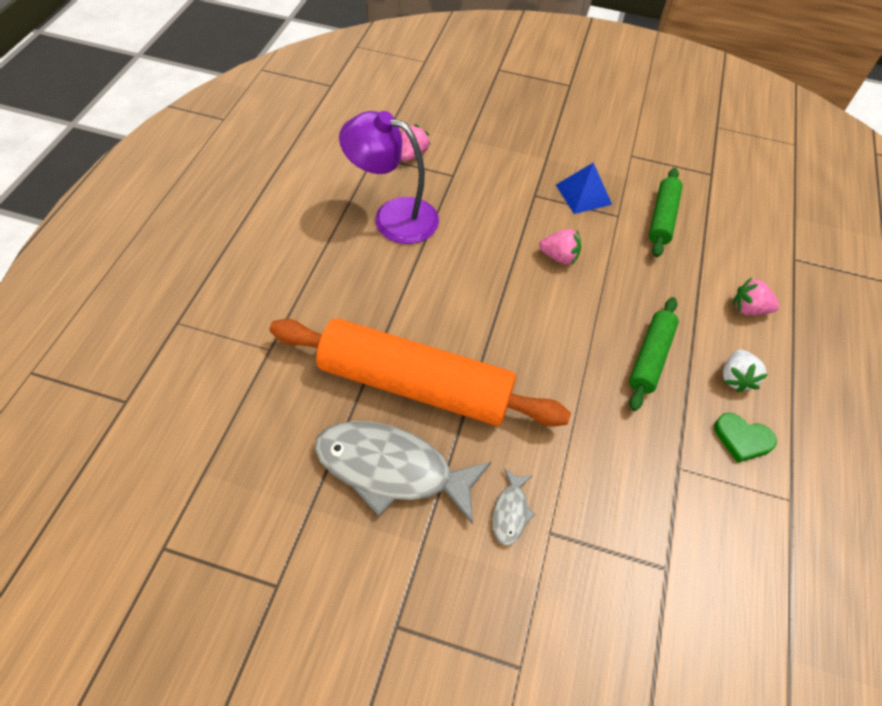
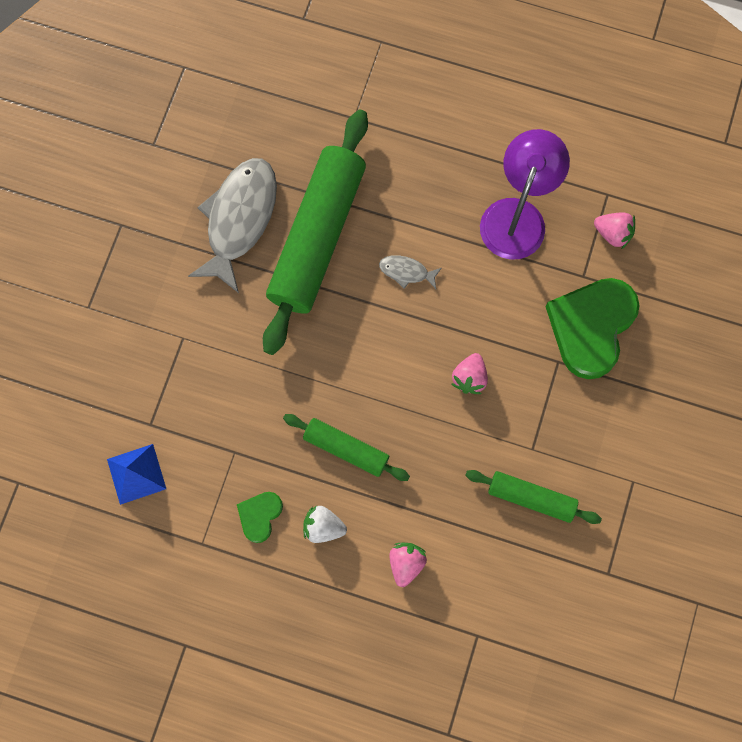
camera: 95 degrees right, 20 degrees up
(415, 384) = (318, 237): orange rolling pin -> green rolling pin
(500, 172) = (591, 327): none -> green heart
(510, 512) = (200, 309): grey fish -> grey fish (406, 272)
(583, 194) = (562, 415): blue pyramid -> blue pyramid (136, 473)

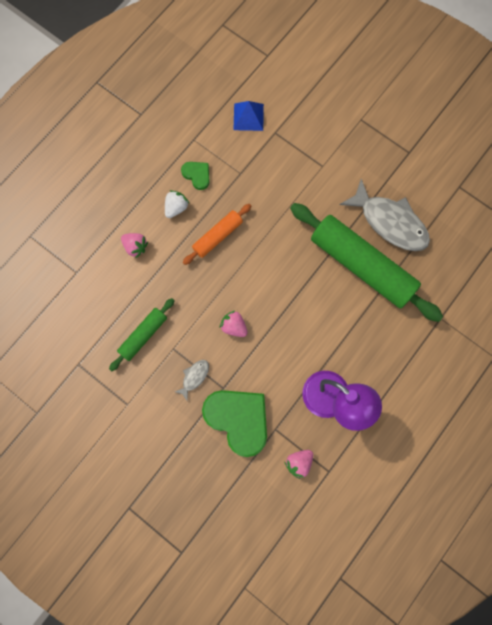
camera: 110 degrees right, 0 degrees up
(346, 449) = (217, 236): green rolling pin -> orange rolling pin
(406, 272) = (319, 313): grey fish -> grey fish (194, 377)

